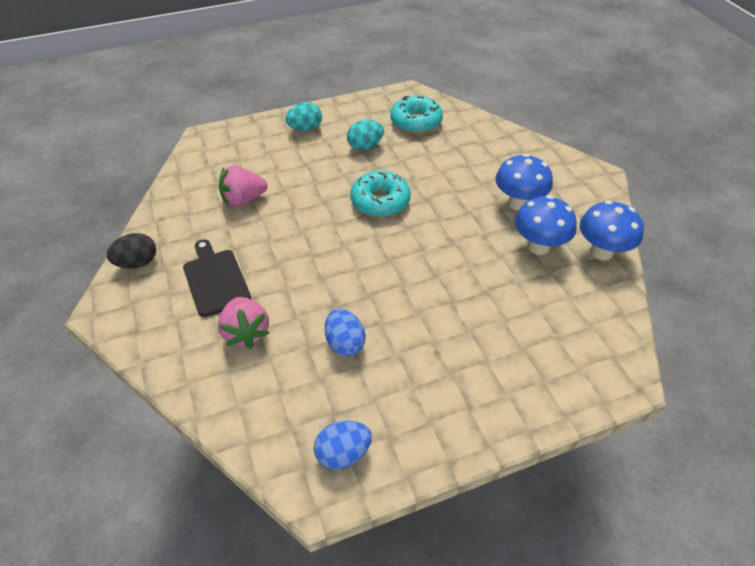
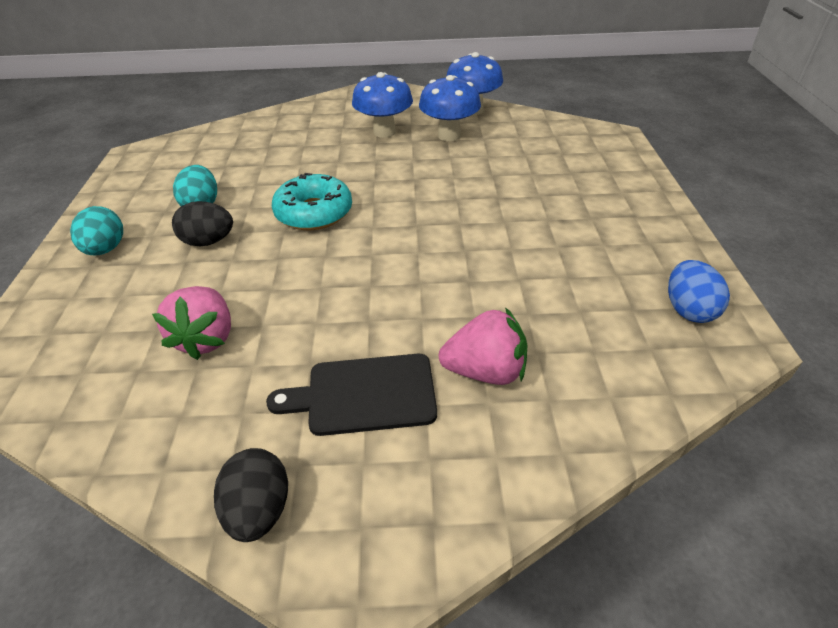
camera: 70 degrees left, 5 degrees down
(328, 165) = (208, 241): none -> black egg
(345, 343) = (532, 281): blue egg -> none
(416, 122) = (195, 161): turquoise donut -> none

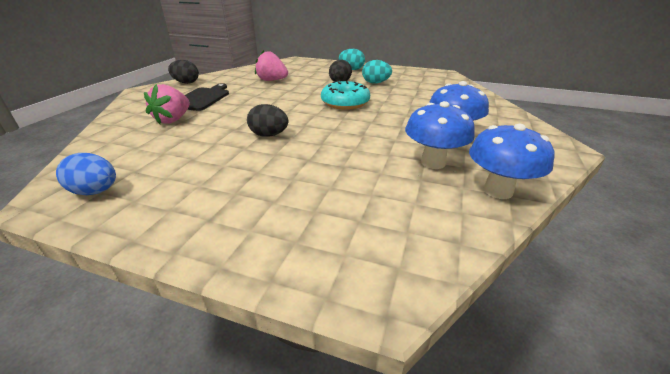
camera: 110 degrees right, 10 degrees down
(464, 242) = (269, 135): none -> black egg

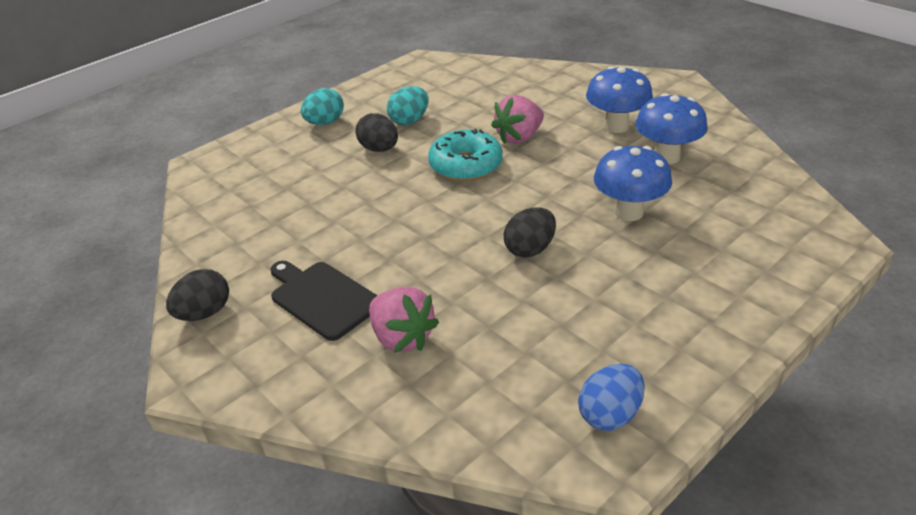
camera: 60 degrees left, 5 degrees up
(272, 80) = (299, 209): pink strawberry -> pink strawberry (519, 137)
(498, 191) = (731, 143): blue mushroom -> blue mushroom (629, 212)

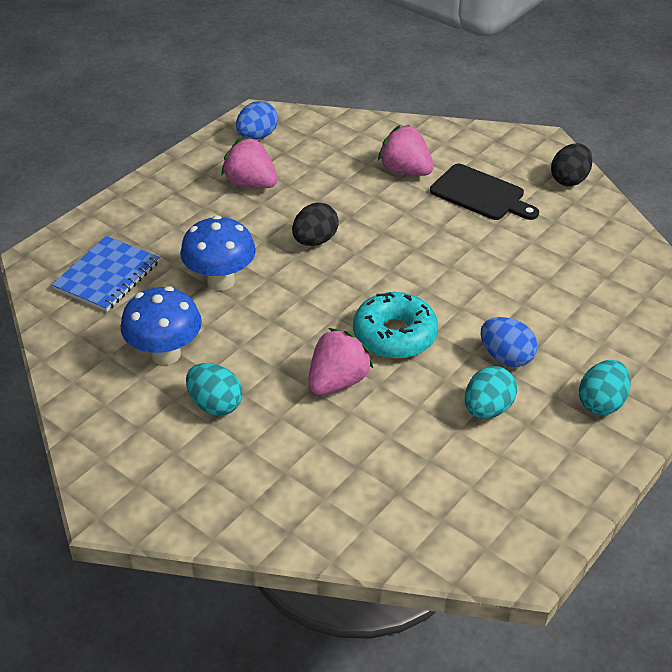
camera: 170 degrees right, 5 degrees up
(379, 149) = (506, 357): black egg -> blue egg
(610, 327) = (251, 183): none -> pink strawberry
(616, 126) = (215, 404): blue mushroom -> turquoise egg
(751, 221) = (107, 276): none -> blue notebook

